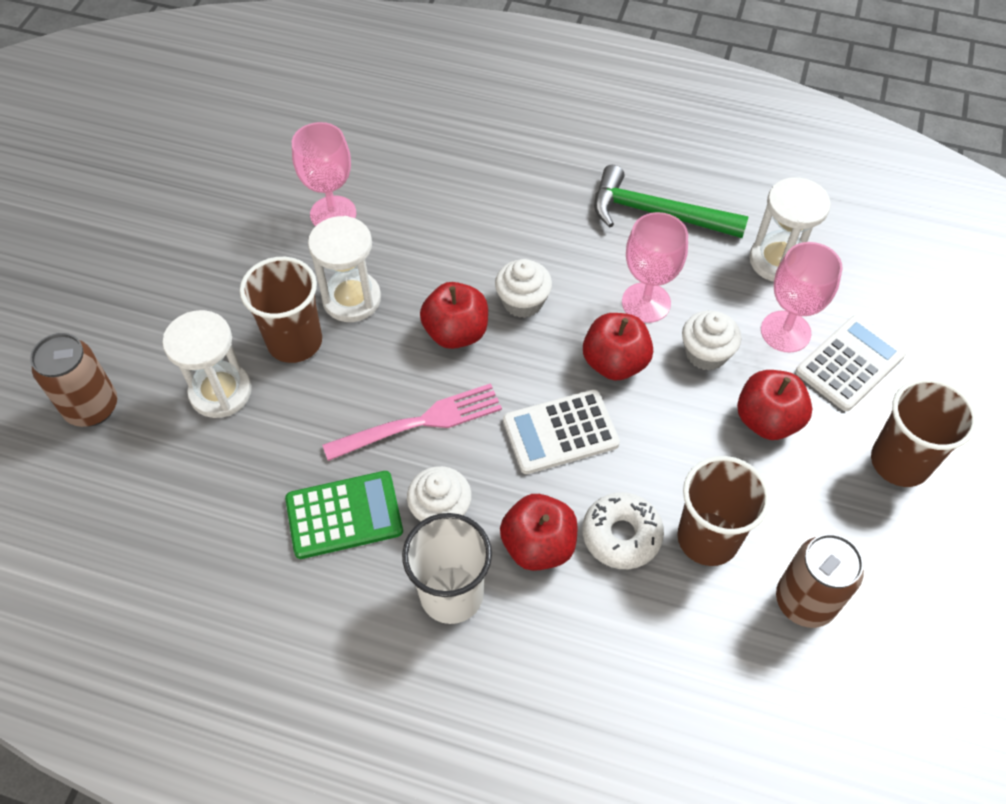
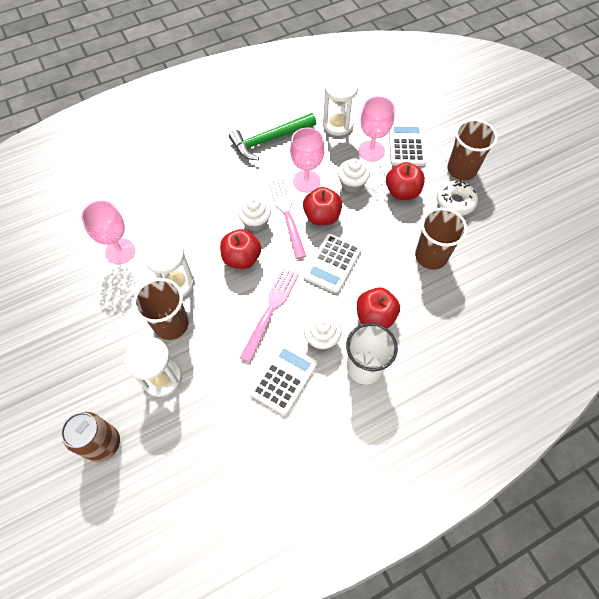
camera: 45 degrees left, 5 degrees up
(344, 515) = (284, 378): green calculator -> white calculator
(572, 324) = (287, 214): none -> pink fork
(621, 535) = (400, 283): white donut -> white donut (455, 202)
(804, 601) = (486, 249): brown can -> none

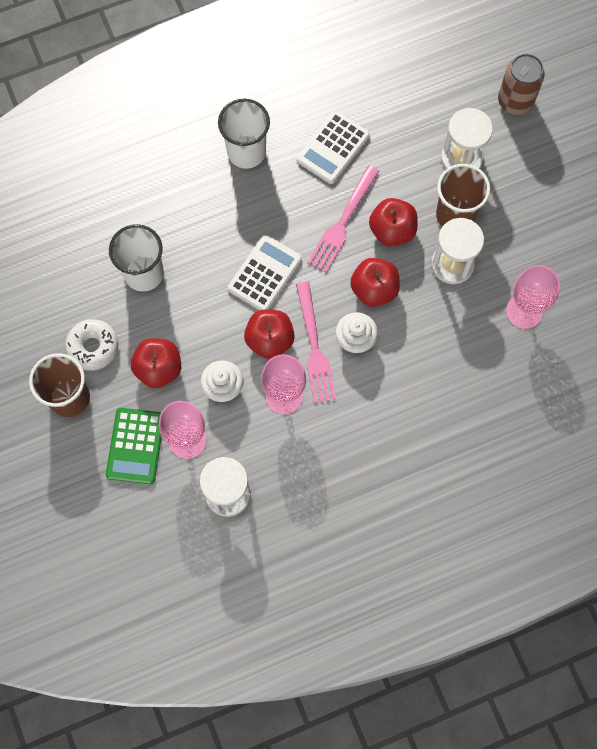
camera: 175 degrees left, 10 degrees up
(269, 140) = (330, 473): green hammer -> none
(321, 338) = (288, 186): white cupcake -> none
(375, 316) = (225, 205): red apple -> red apple (392, 230)
(406, 145) = (135, 446): white calculator -> green calculator
(431, 256) = (144, 273): brown cup -> white cup

